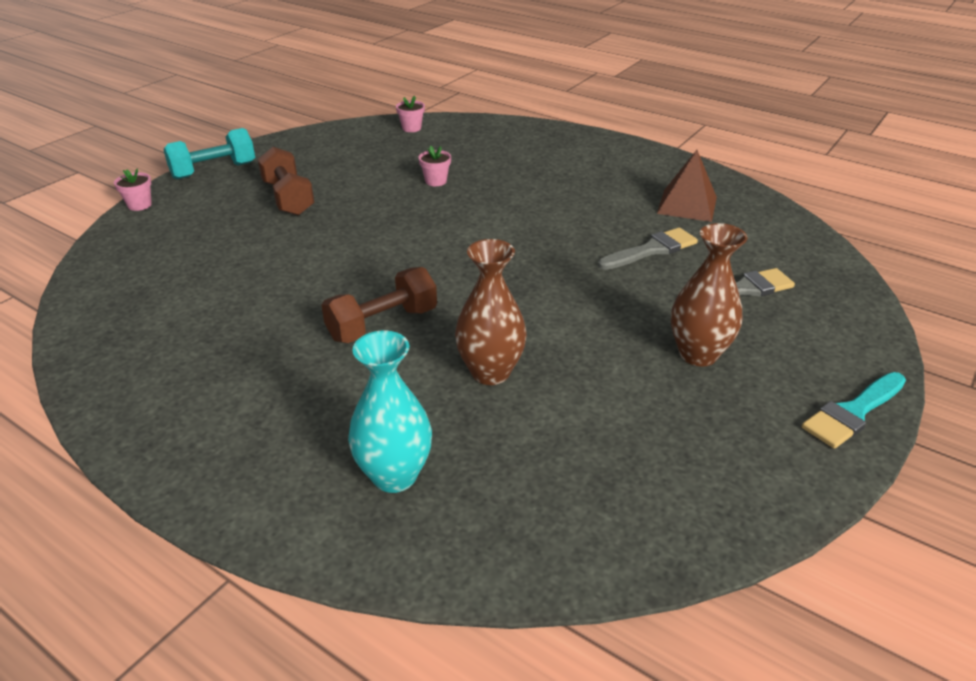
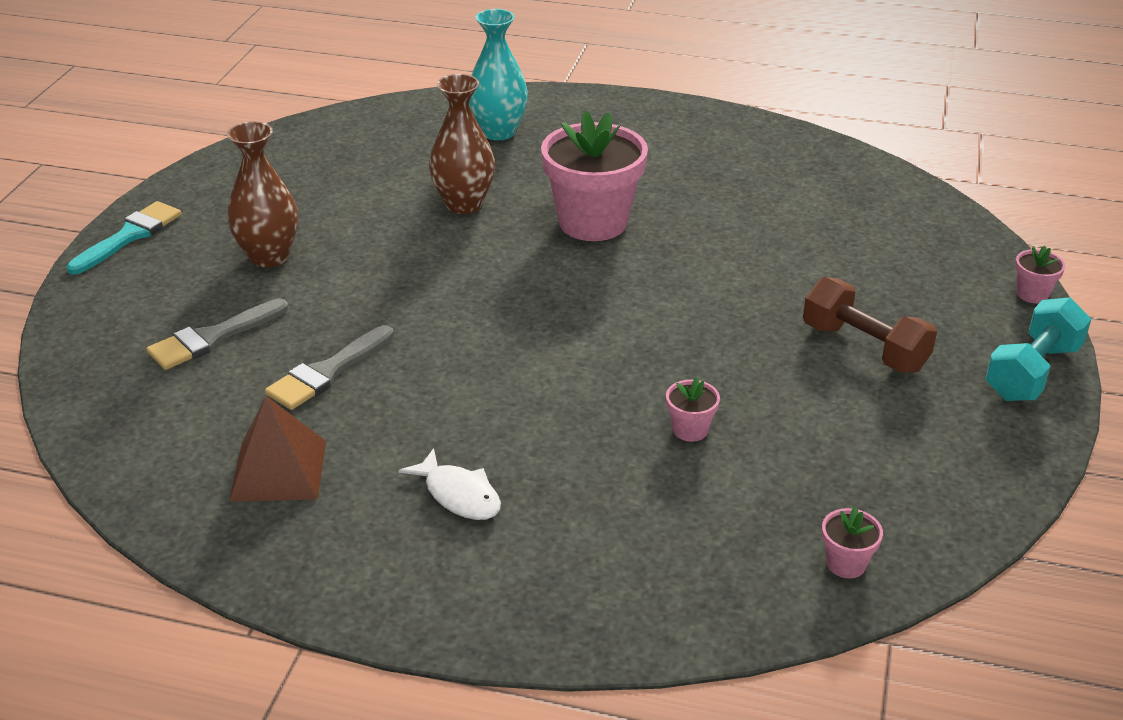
camera: 160 degrees right, 0 degrees up
(382, 324) = (593, 222): brown dumbbell -> pink flower pot
(583, 178) = (459, 495): none -> white fish

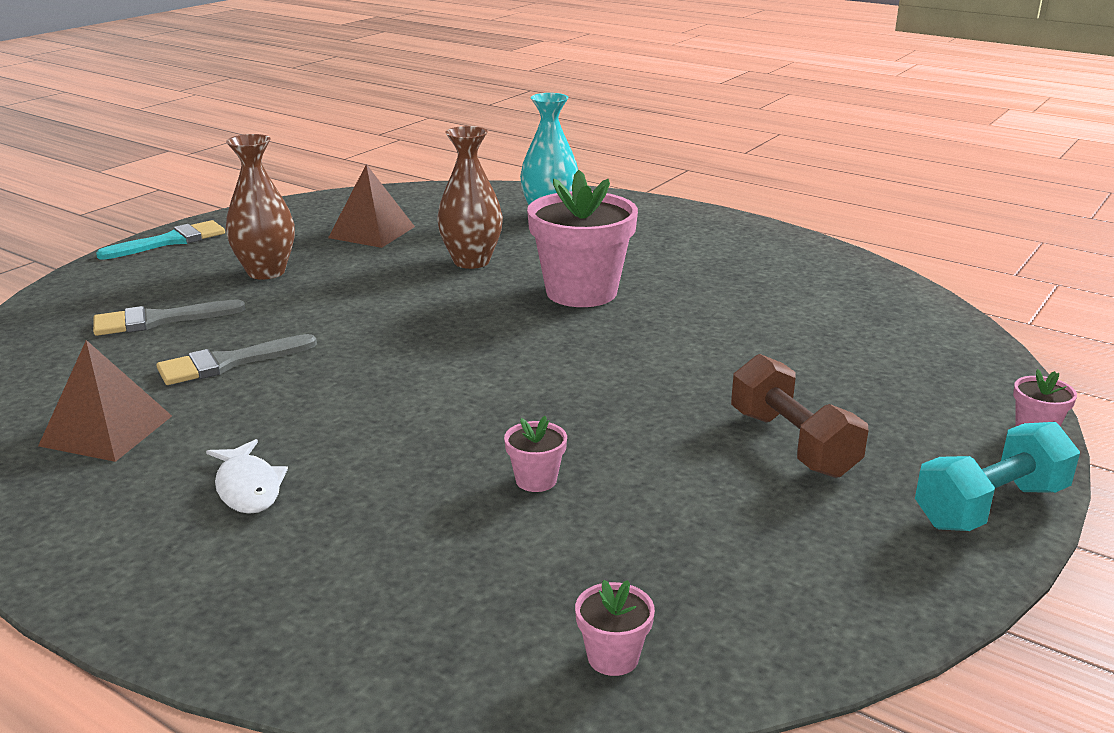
camera: 20 degrees right, 10 degrees down
(335, 184) = (371, 232): none -> brown pyramid

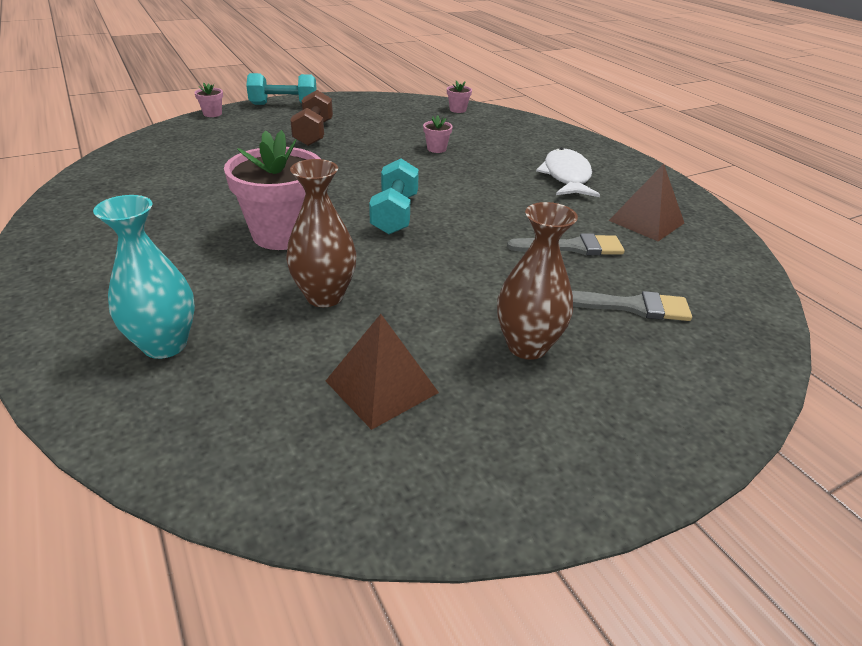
camera: 155 degrees left, 10 degrees up
(170, 241) = (643, 460): turquoise brush -> none
(248, 487) = (566, 177): white fish -> white fish, size x1.55
(485, 343) = (395, 214): none -> turquoise dumbbell

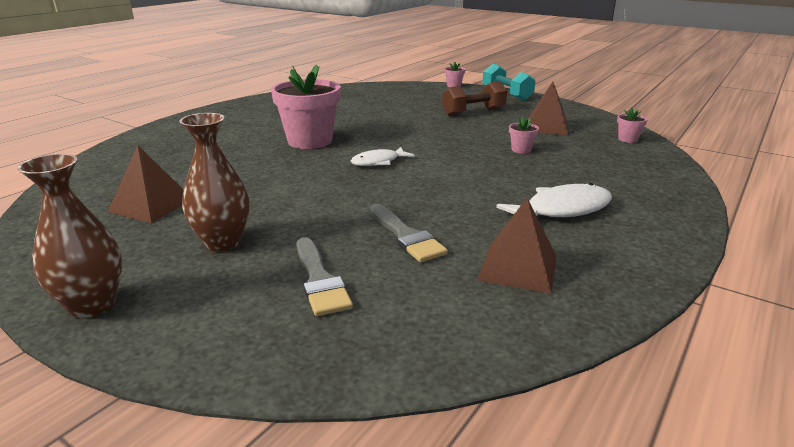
camera: 65 degrees right, 10 degrees down
(165, 345) = (169, 148): turquoise vase -> none
(325, 296) = (243, 168): brown vase -> brown vase (92, 305)
(395, 122) = (547, 127): none -> brown pyramid
(395, 214) = (378, 162): turquoise dumbbell -> white fish

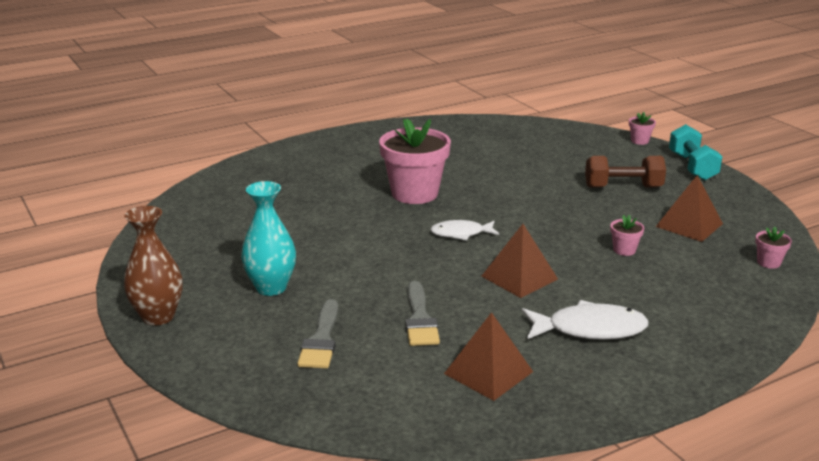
camera: 25 degrees right, 0 degrees up
(151, 205) = (237, 238): brown pyramid -> brown pyramid (519, 277)
(223, 242) = (271, 287): brown vase -> turquoise vase

